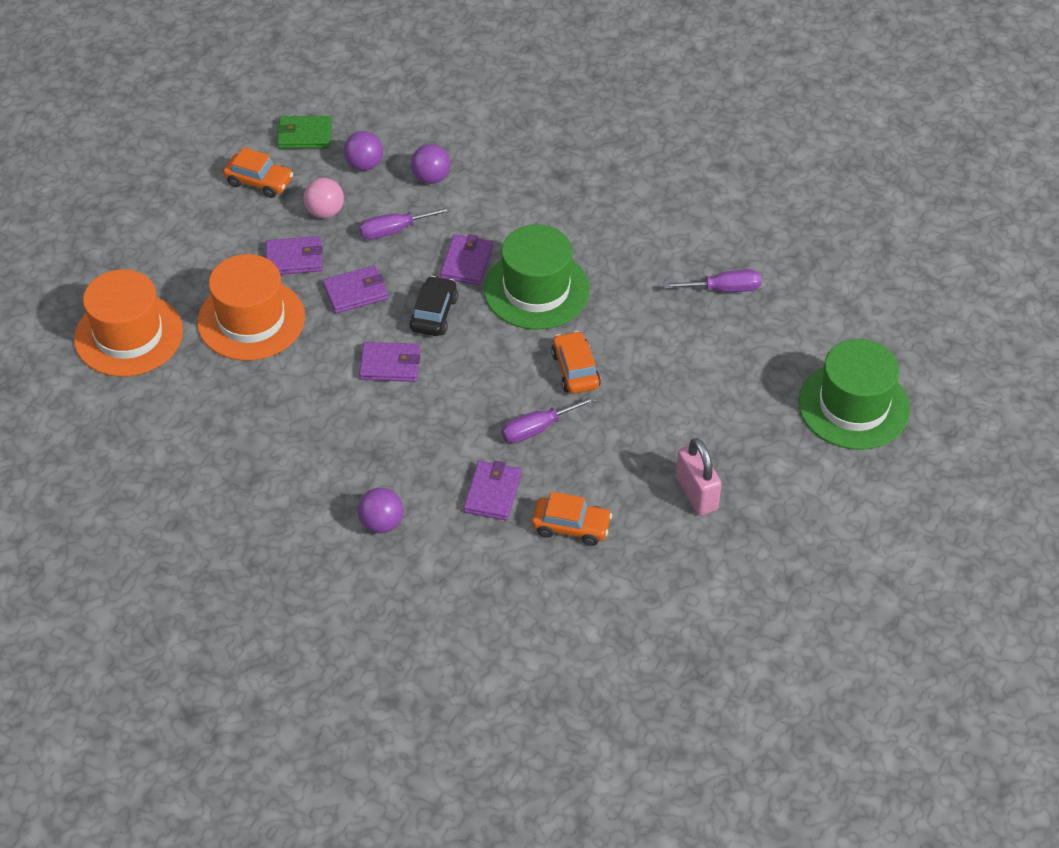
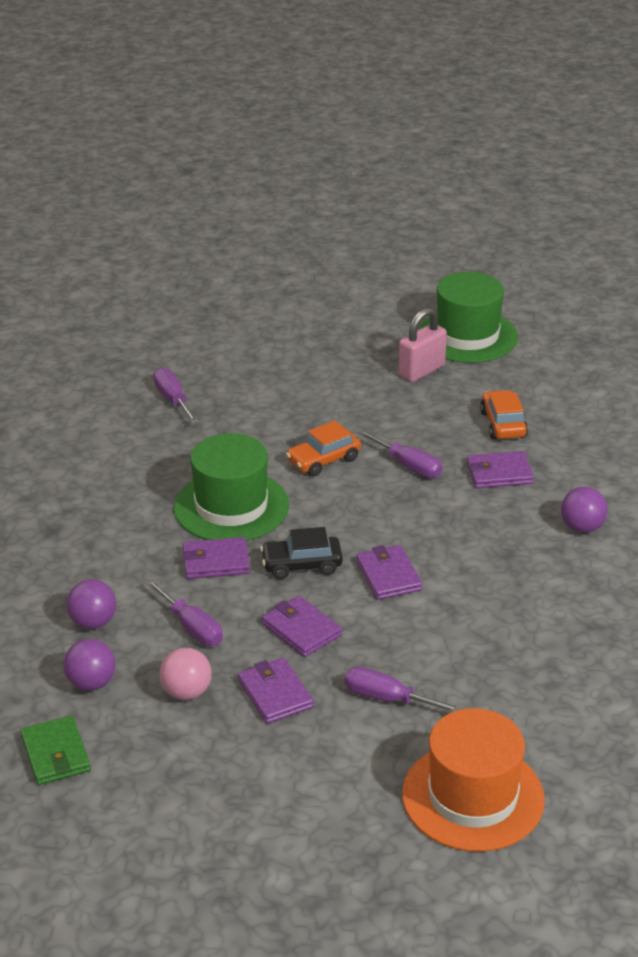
camera: 110 degrees left, 15 degrees down
(251, 320) = (387, 698): orange hat -> purple screwdriver
(259, 181) = (158, 768): orange car -> none
(853, 406) = (276, 316): green hat -> green hat (467, 336)

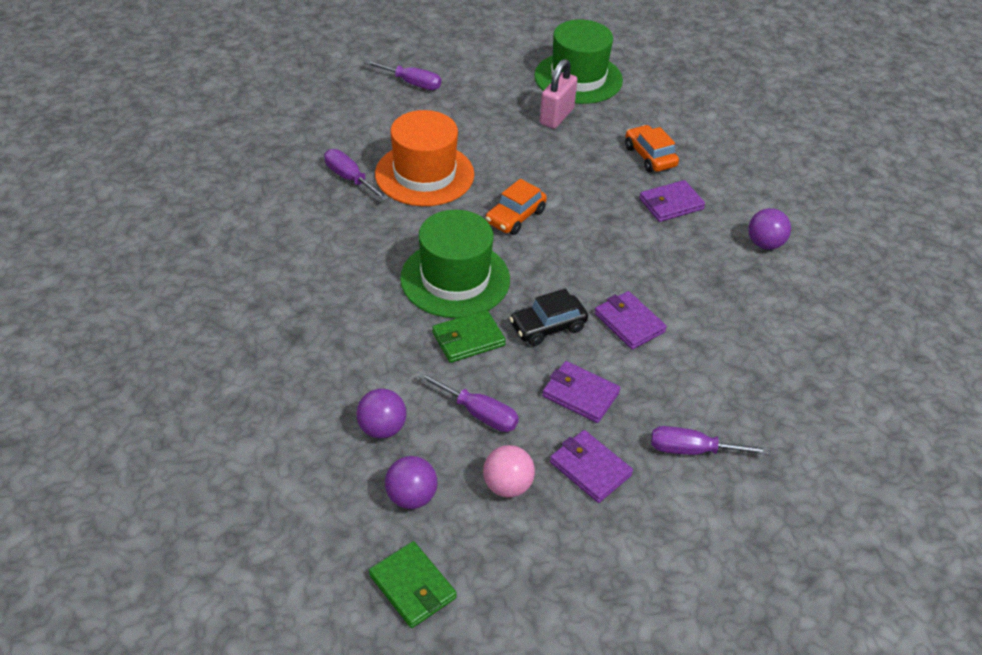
camera: 20 degrees left, 10 degrees up
(216, 562) = (468, 339): purple wallet -> green wallet
(408, 466) = (591, 210): purple screwdriver -> purple screwdriver (412, 83)
(473, 797) = (816, 536): orange hat -> orange hat (424, 174)

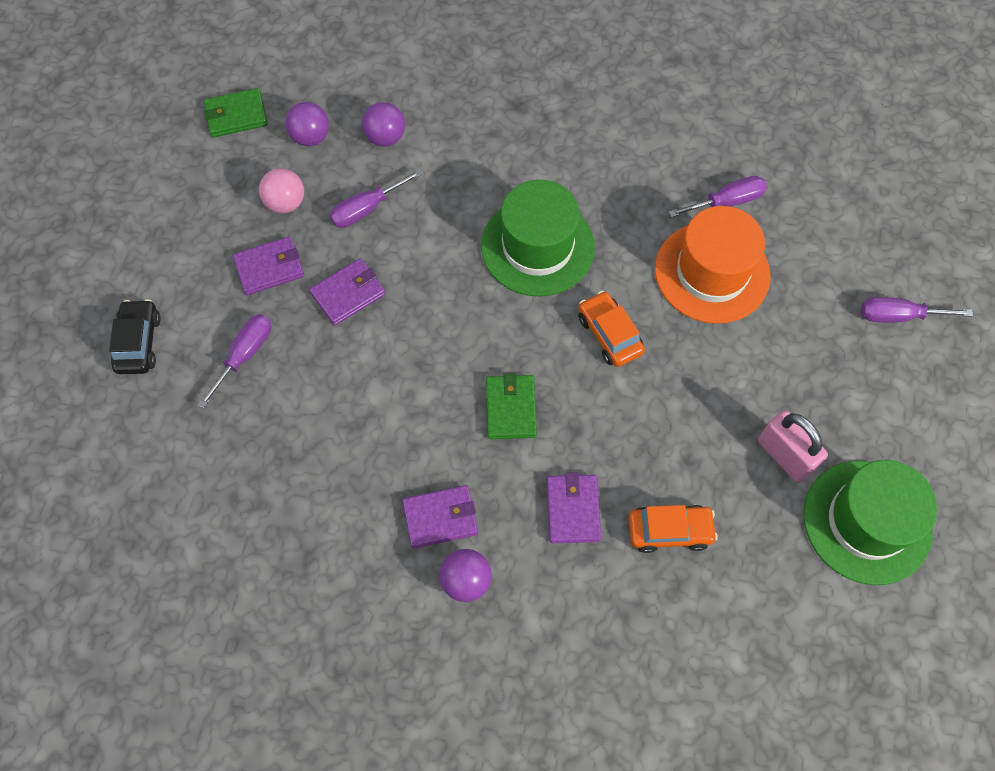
camera: 115 degrees right, 20 degrees up
(412, 83) = (898, 316): purple screwdriver -> purple screwdriver turned 45 degrees clockwise
(468, 339) = (454, 230): green wallet -> green wallet (510, 408)
(548, 327) = (440, 301): black car -> black car (138, 342)
(629, 323) = (413, 375): purple wallet -> purple wallet (440, 518)

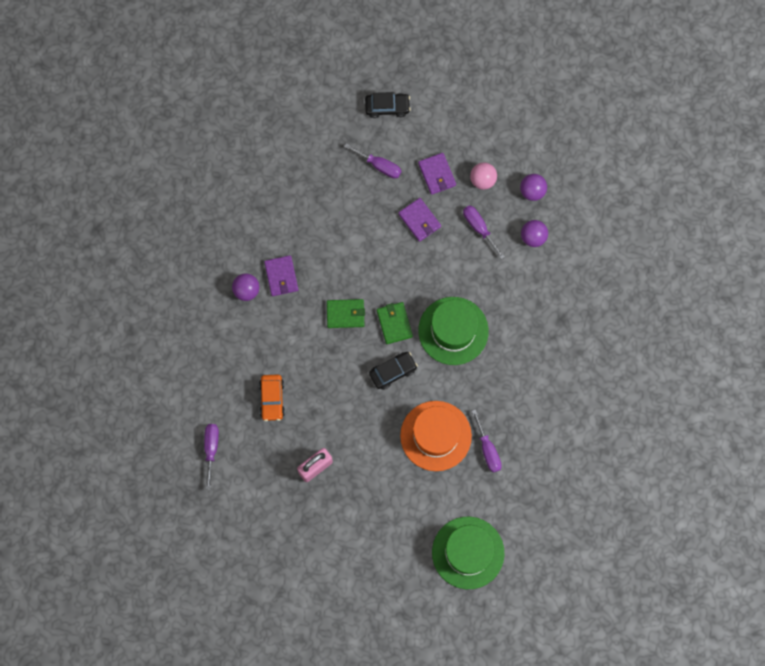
camera: 90 degrees right, 10 degrees up
(236, 115) = (548, 145): green wallet -> green wallet (394, 323)
(572, 510) = (285, 347): purple wallet -> none
(609, 334) = (393, 371): orange car -> black car
(867, 521) = (275, 509): green hat -> green hat (468, 552)
(898, 316) = (406, 547): purple screwdriver -> purple screwdriver (211, 449)

